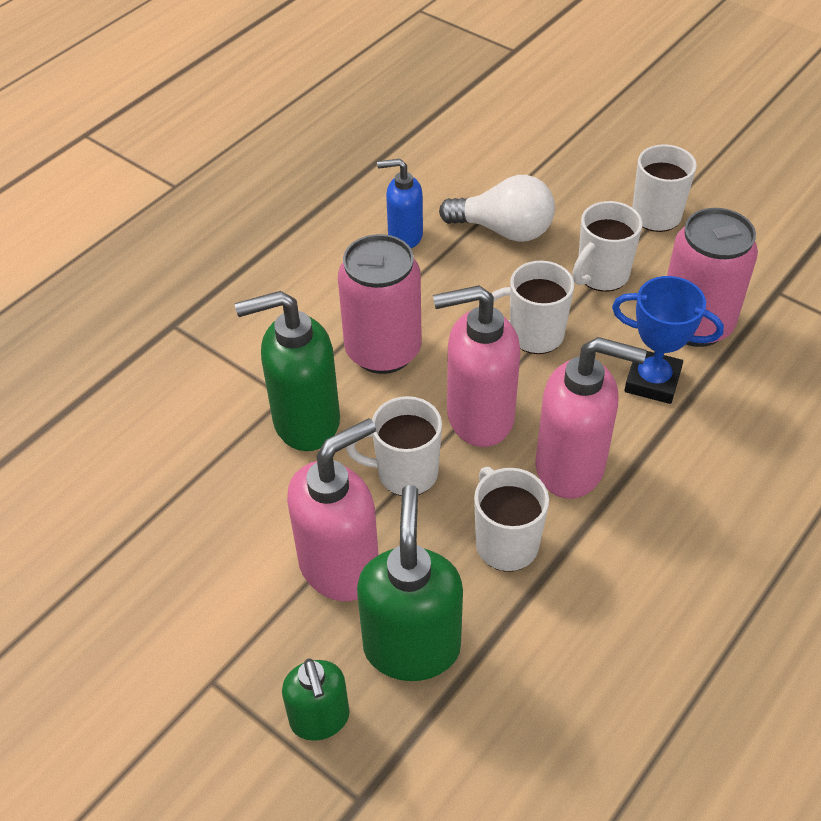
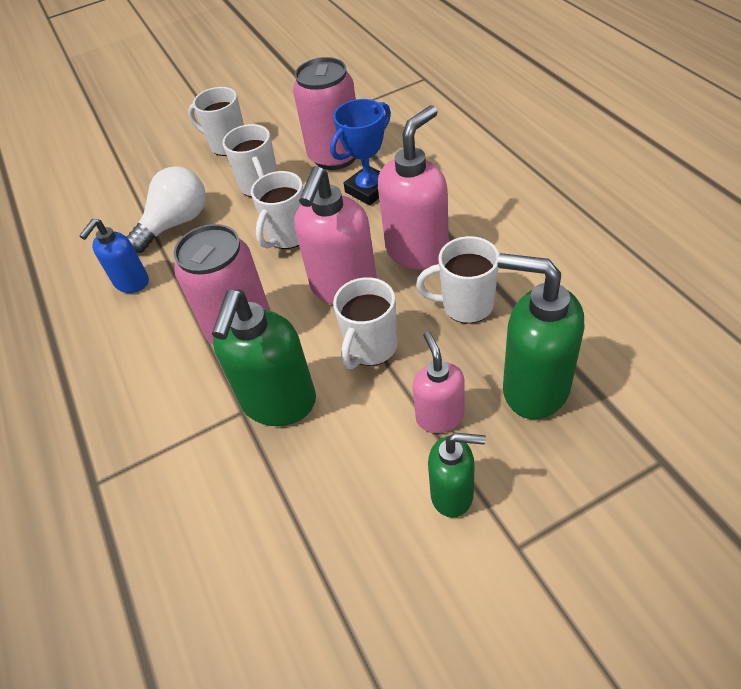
camera: 60 degrees left, 0 degrees up
(320, 719) = (582, 470): green soap dispenser -> green soap dispenser (453, 494)
(340, 566) = (439, 416): pink soap dispenser -> pink soap dispenser, size x0.60

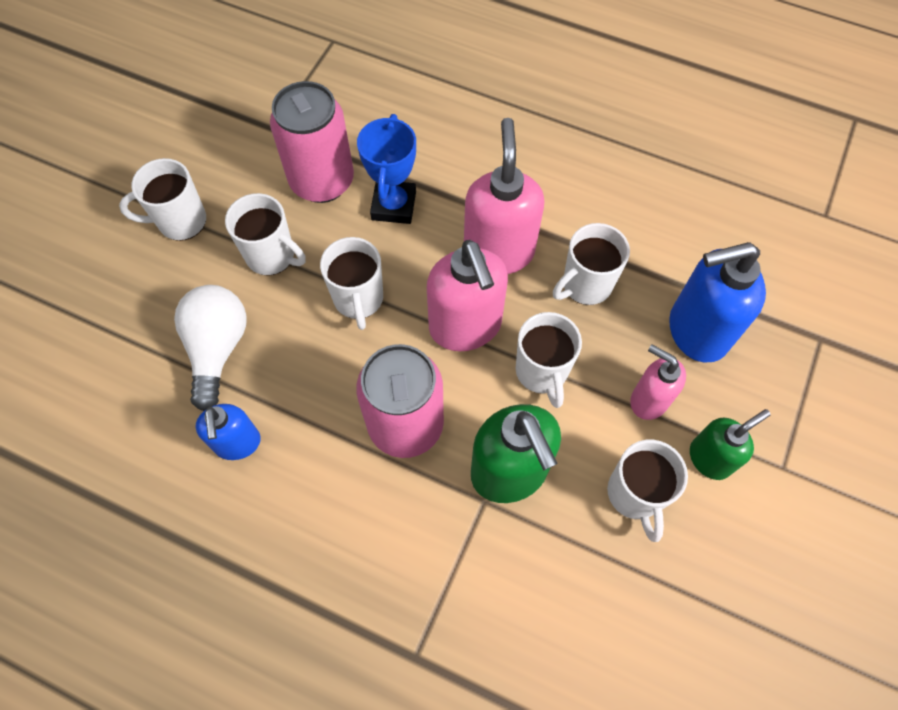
camera: 45 degrees left, 15 degrees up
(359, 480) = (635, 495): none -> white mug
(534, 388) = (696, 331): green soap dispenser -> blue soap dispenser

